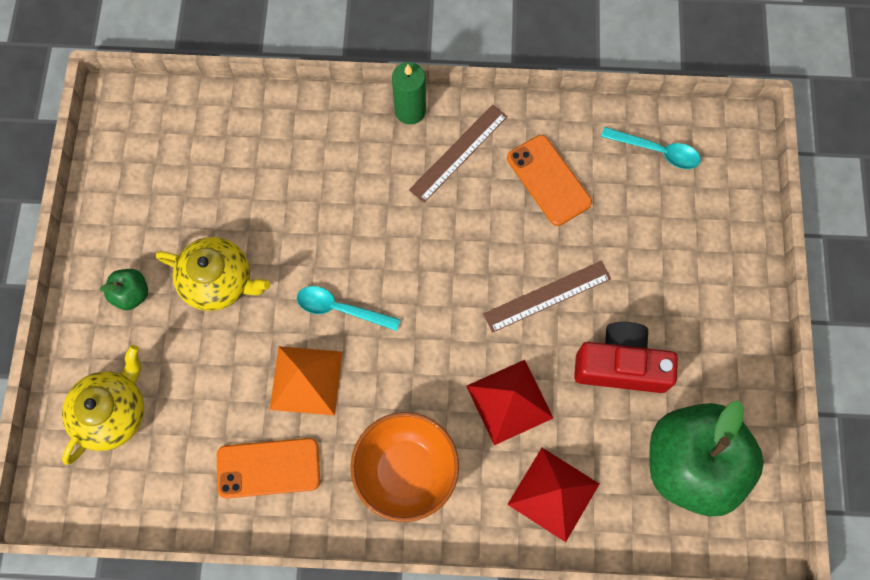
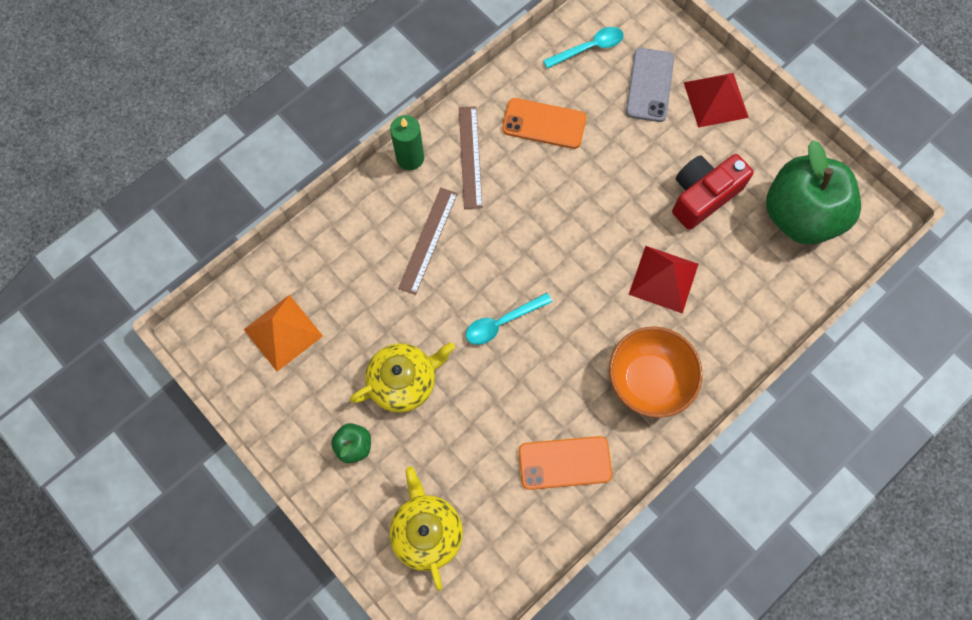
camera: 45 degrees left, 0 degrees up
(268, 467) = (564, 462): orange phone -> orange phone turned 45 degrees clockwise
(306, 380) = (529, 387): orange pyramid -> orange pyramid (283, 332)
(547, 296) = (618, 195): brown ruler -> brown ruler (428, 240)
(553, 494) = (745, 308): red pyramid -> red pyramid (715, 100)
(676, 229) = (649, 85): none -> grey phone

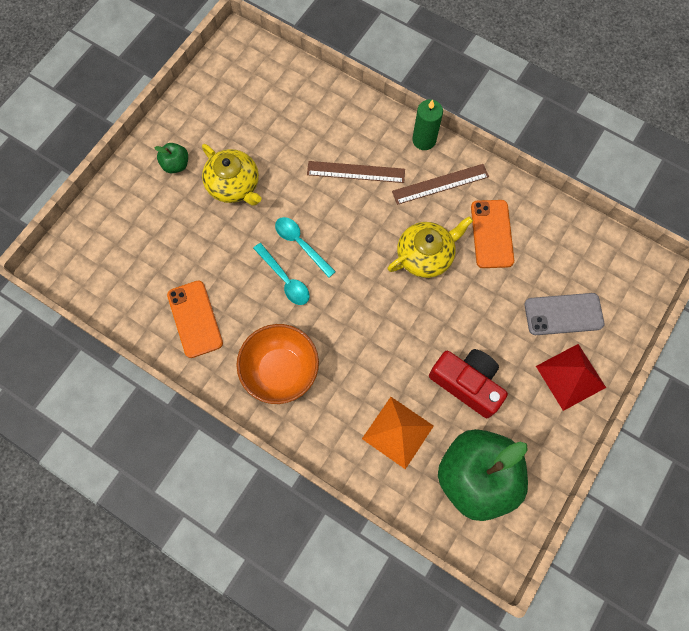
camera: 75 degrees right, 0 degrees up
(283, 332) = (252, 93): orange pyramid -> orange pyramid (398, 432)
(426, 531) = (121, 231): yellow teapot -> yellow teapot (425, 255)
(589, 48) = (581, 254): turquoise spoon -> turquoise spoon (285, 279)
(663, 279) = (376, 364): red pyramid -> none

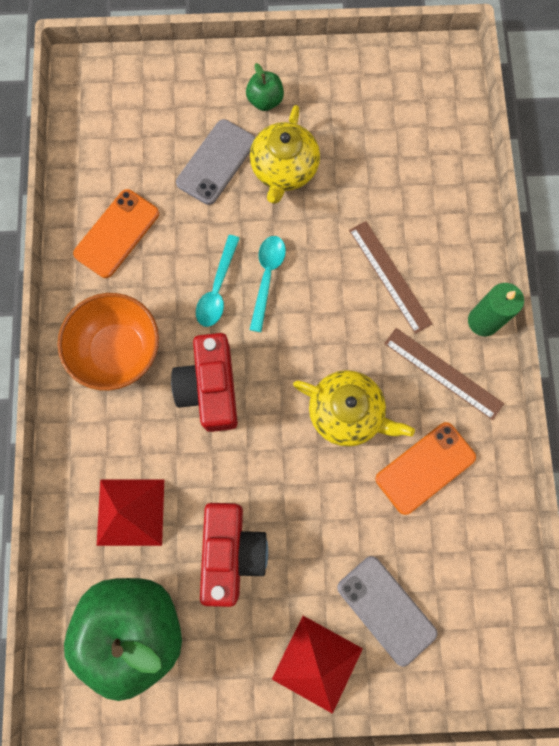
camera: 55 degrees right, 5 degrees up
(194, 223) = (216, 162): none -> grey phone
(350, 327) = (210, 388): none -> red camera
(398, 432) = (130, 512): orange pyramid -> red pyramid

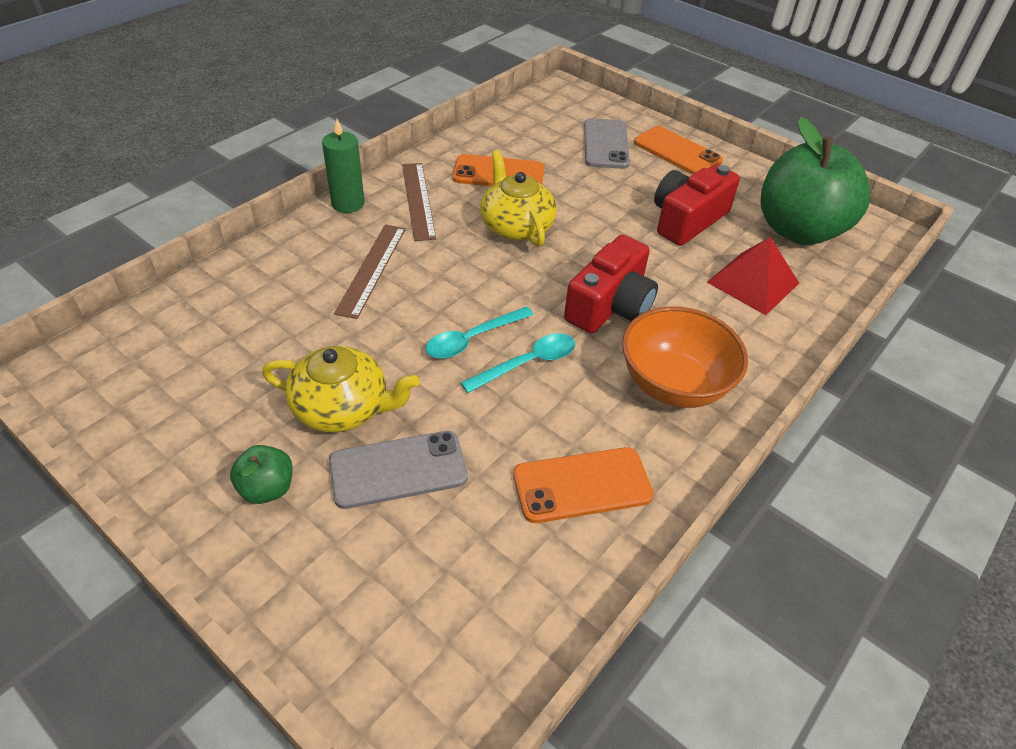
camera: 140 degrees left, 30 degrees down
(284, 169) = (342, 407): yellow teapot -> yellow teapot turned 45 degrees clockwise
(317, 663) = (677, 152): red pyramid -> orange phone

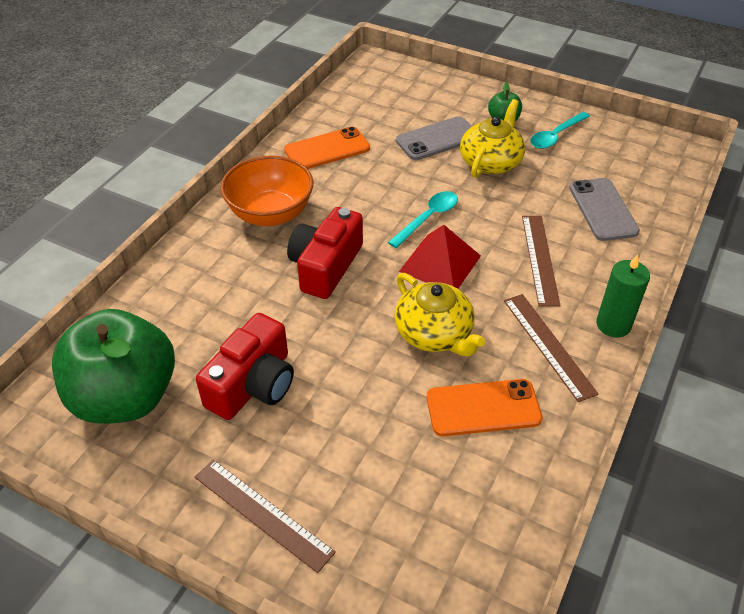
camera: 170 degrees right, 0 degrees up
(342, 407) = (491, 162): yellow teapot -> yellow teapot turned 120 degrees clockwise
(527, 363) = (381, 209): turquoise spoon -> turquoise spoon (556, 136)
(605, 144) = (364, 504): grey phone -> grey phone (603, 209)
(677, 152) = (262, 514): orange phone -> brown ruler
(753, 282) = (192, 316): red pyramid -> red pyramid (440, 263)

